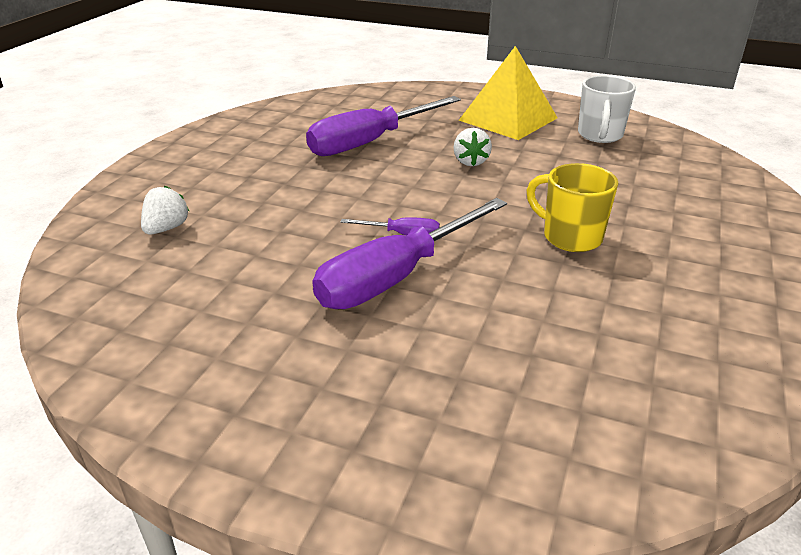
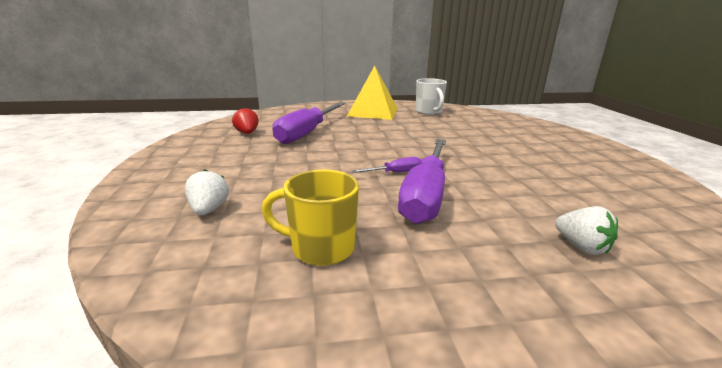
camera: 30 degrees left, 10 degrees down
(299, 128) = (247, 133): none -> red strawberry
(470, 161) = (381, 132): white strawberry -> white strawberry (581, 247)
(570, 237) = (485, 154): yellow mug -> yellow mug (320, 248)

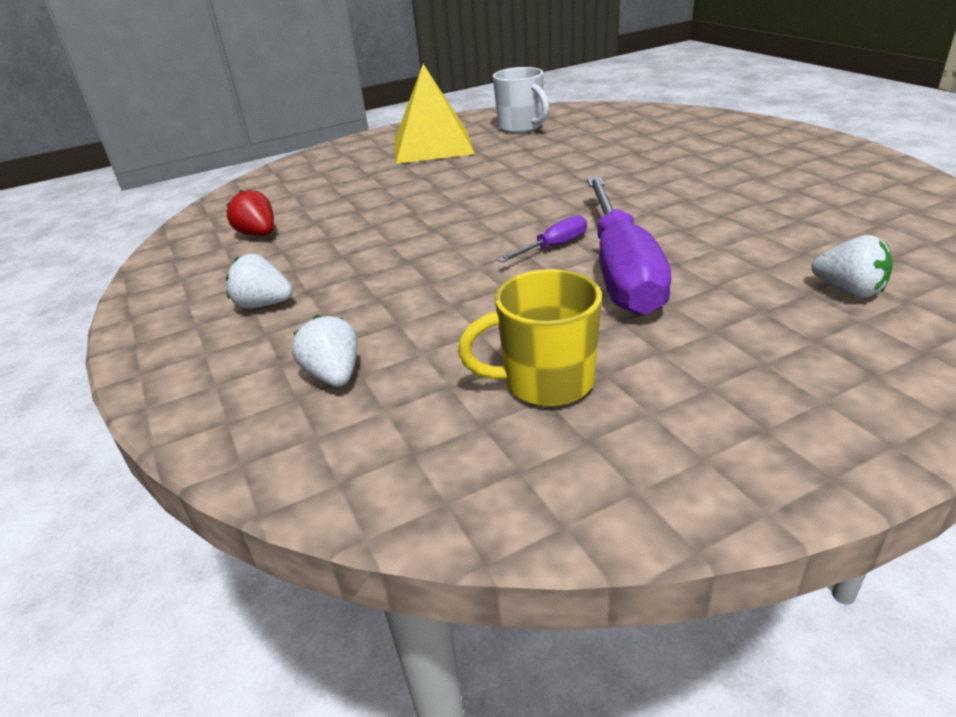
camera: 15 degrees left, 10 degrees up
(214, 165) = (264, 304): none -> white strawberry
(307, 133) = (360, 210): purple screwdriver -> none

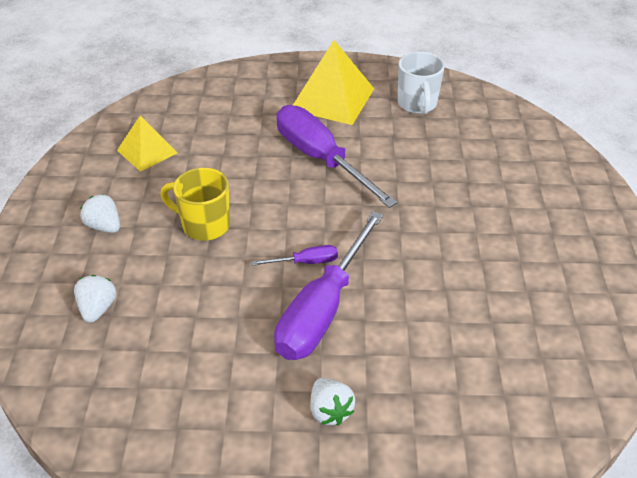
camera: 25 degrees right, 10 degrees up
(258, 234) = (147, 151): red strawberry -> yellow pyramid
(472, 181) = (321, 159): none -> purple screwdriver
(545, 382) = (193, 377): yellow mug -> yellow mug (204, 225)
(848, 290) = (437, 406): white strawberry -> white strawberry (330, 411)

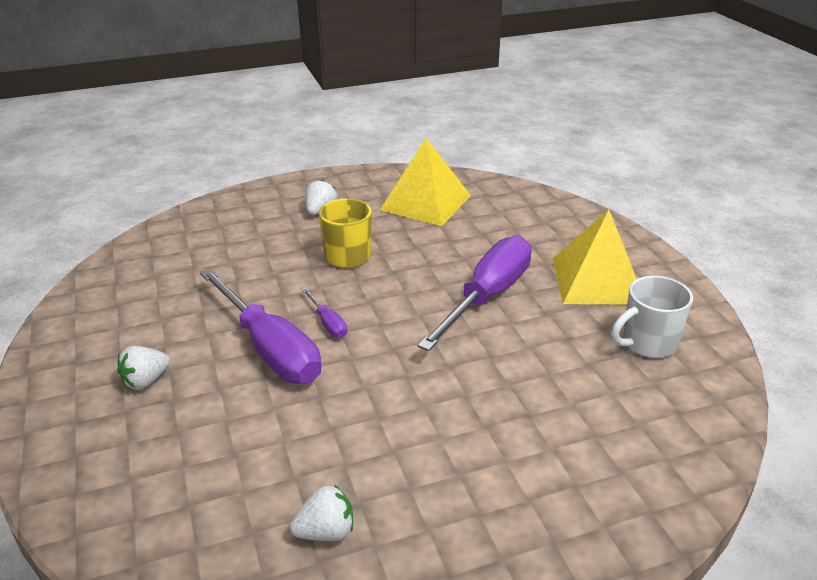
camera: 70 degrees right, 10 degrees down
(97, 308) = (229, 235): white strawberry -> white strawberry (326, 532)
(147, 151) = (425, 202): yellow pyramid -> yellow pyramid, size x1.62
(323, 309) = (269, 348): purple screwdriver -> purple screwdriver turned 135 degrees counterclockwise

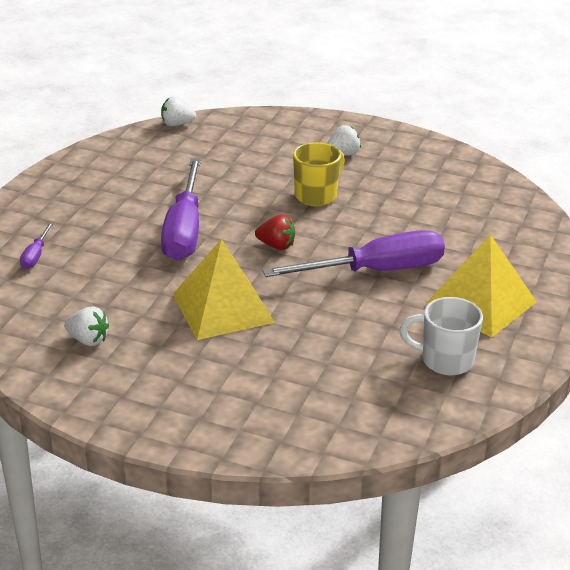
camera: 40 degrees right, 0 degrees up
(146, 381) = (93, 213): white strawberry -> white strawberry (177, 124)
(328, 323) = (240, 233): purple screwdriver -> purple screwdriver (36, 255)
(376, 318) = (276, 246): none -> red strawberry
(425, 202) = (435, 183): yellow pyramid -> yellow pyramid (223, 308)

